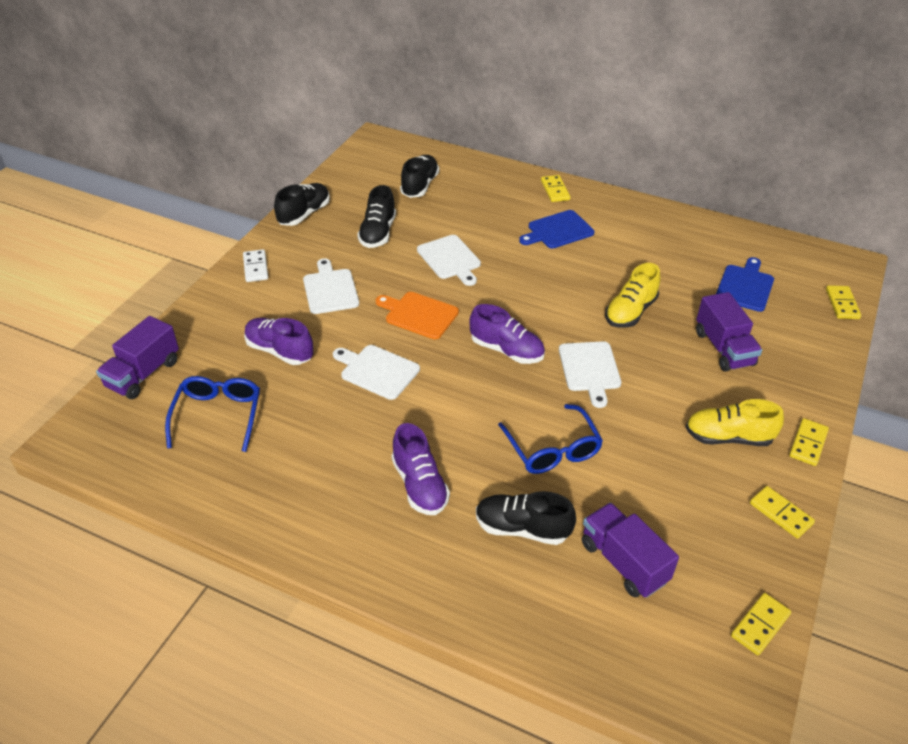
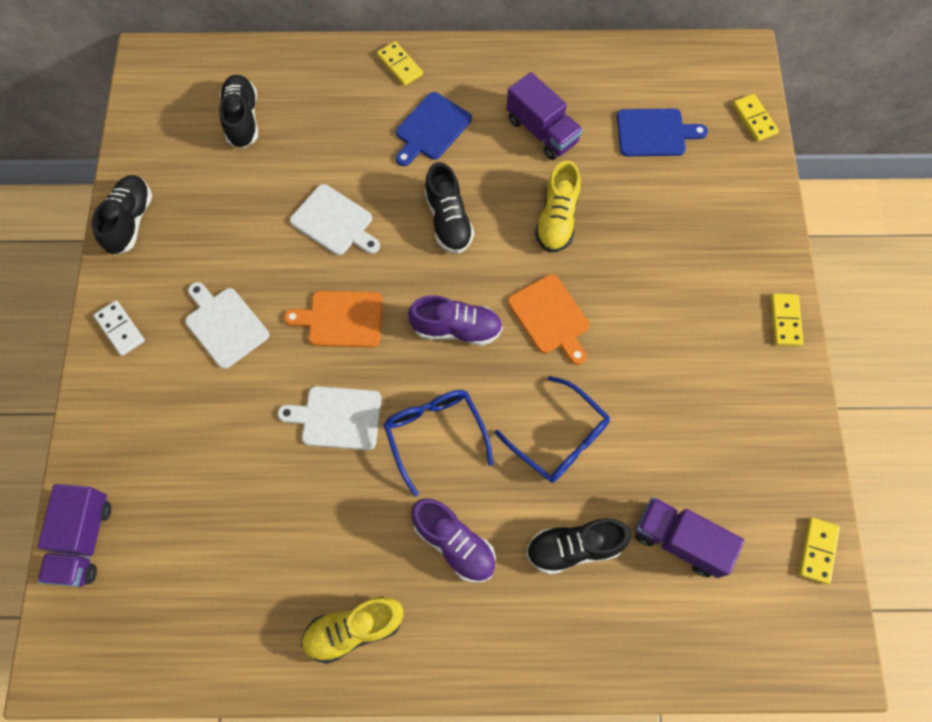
camera: 25 degrees left, 25 degrees up
(218, 416) = (201, 556): blue glasses -> blue glasses (435, 434)
(279, 351) = (217, 438): purple shoe -> none
(378, 233) = (233, 215): black shoe -> black shoe (448, 220)
(590, 369) = (550, 317): white cutting board -> orange cutting board
(723, 348) = (666, 230): purple truck -> purple truck (542, 131)
(728, 437) = (713, 346): yellow shoe -> yellow shoe (354, 629)
(745, 286) = (654, 133): blue cutting board -> blue cutting board turned 90 degrees clockwise
(781, 513) = (791, 417): yellow domino -> none

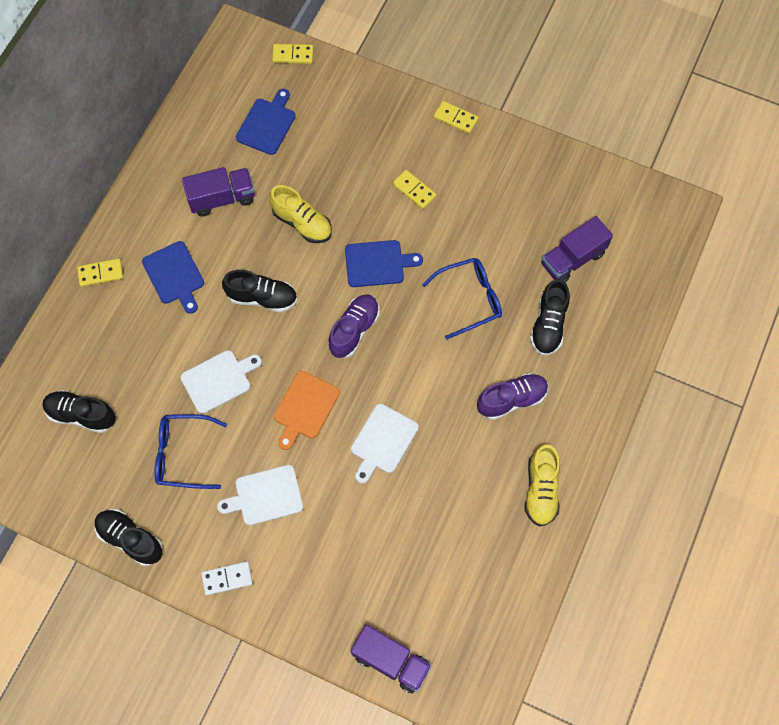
camera: 65 degrees left, 0 degrees up
(435, 434) = (428, 379): blue glasses -> blue glasses (183, 454)
(550, 317) = (377, 263): orange cutting board -> blue cutting board
(817, 551) = (615, 182): yellow domino -> yellow domino (414, 190)

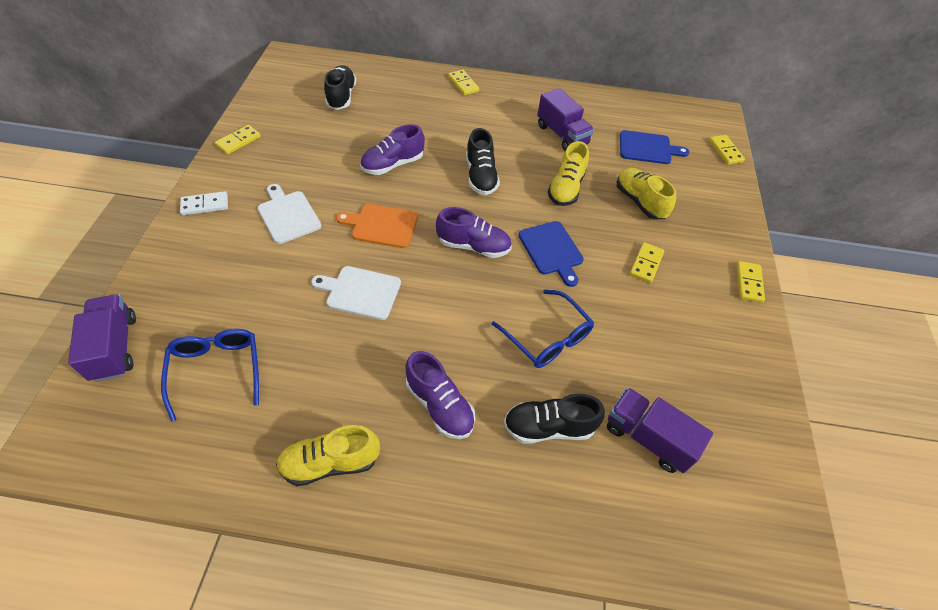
camera: 70 degrees right, 15 degrees down
(130, 539) = (238, 141): black shoe -> yellow domino
(174, 275) = (478, 121): blue cutting board -> none
(183, 454) = (319, 156): blue glasses -> blue glasses (217, 370)
(219, 380) = (393, 164): white cutting board -> purple shoe
(227, 579) = (205, 205): white domino -> white domino turned 75 degrees counterclockwise
(338, 164) = (639, 201): none -> yellow shoe
(391, 661) = (115, 347): purple truck -> purple truck turned 150 degrees clockwise

